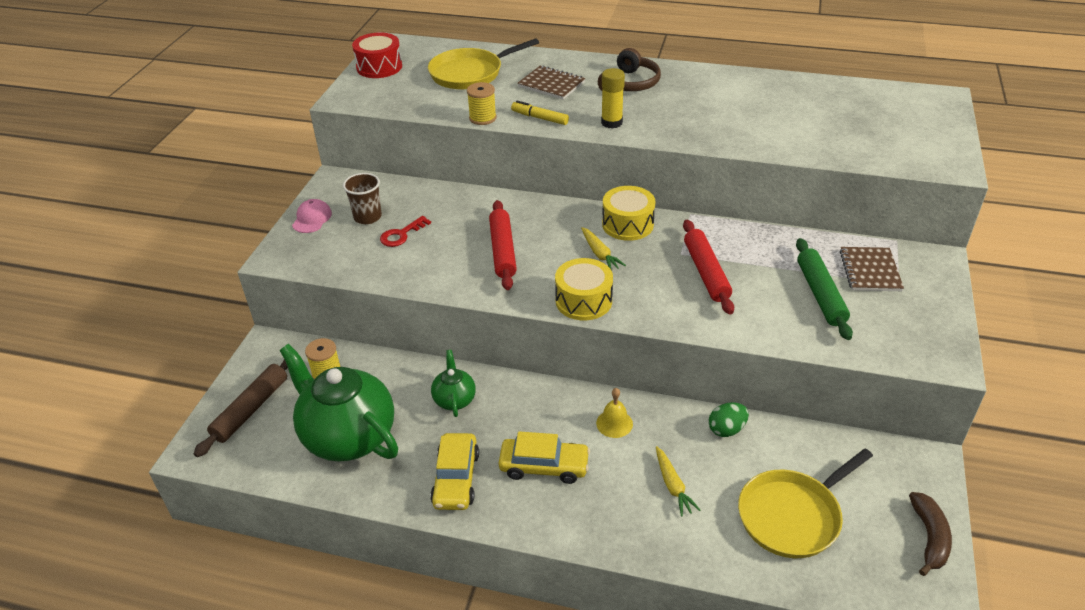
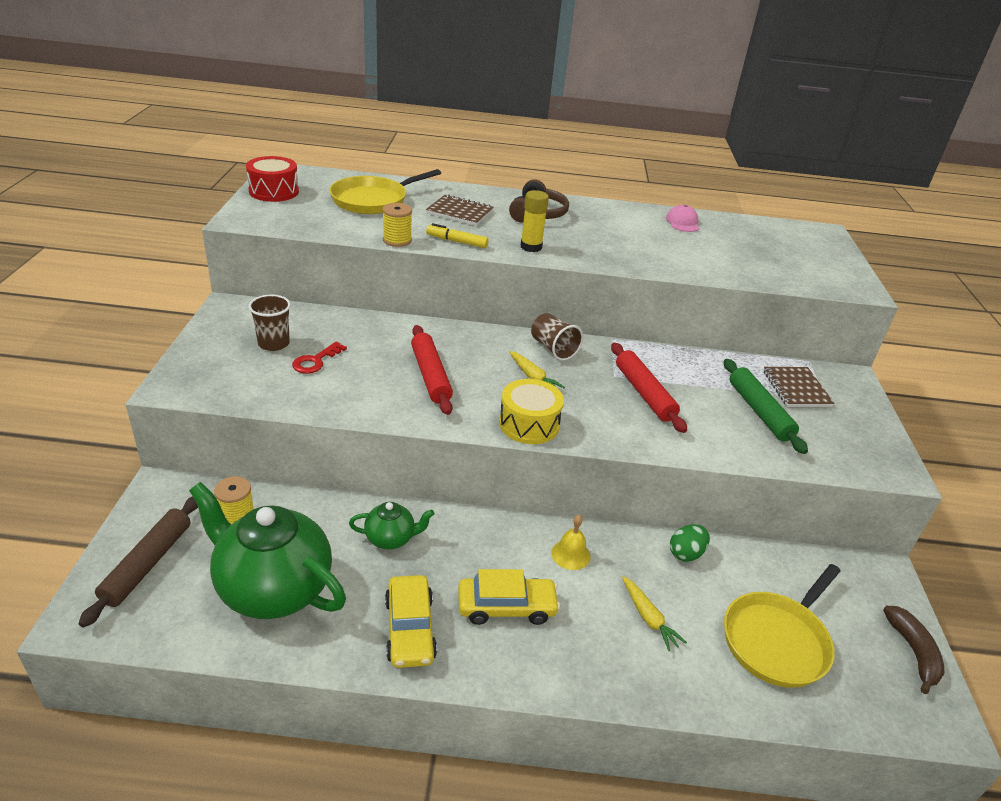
camera: 15 degrees left, 5 degrees down
(312, 219) = (209, 346): pink cap -> pink cap (682, 222)
(454, 399) = (391, 538): green teapot -> green teapot turned 105 degrees clockwise
(627, 224) = (553, 349): yellow drum -> brown cup

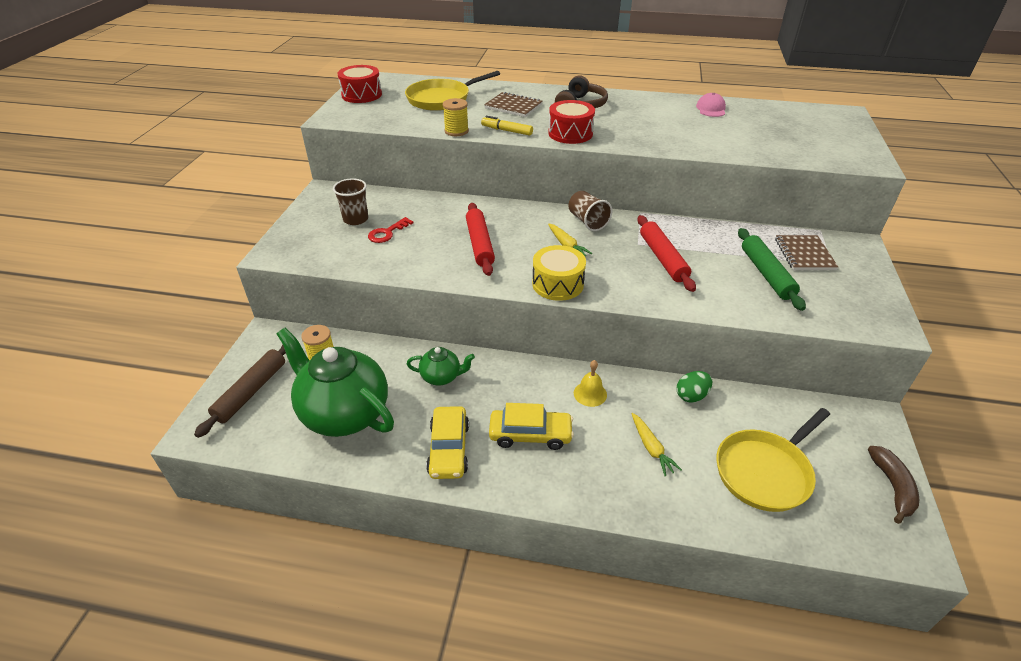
camera: 10 degrees right, 5 degrees up
(531, 247) = (570, 133): yellow glue stick -> red drum

